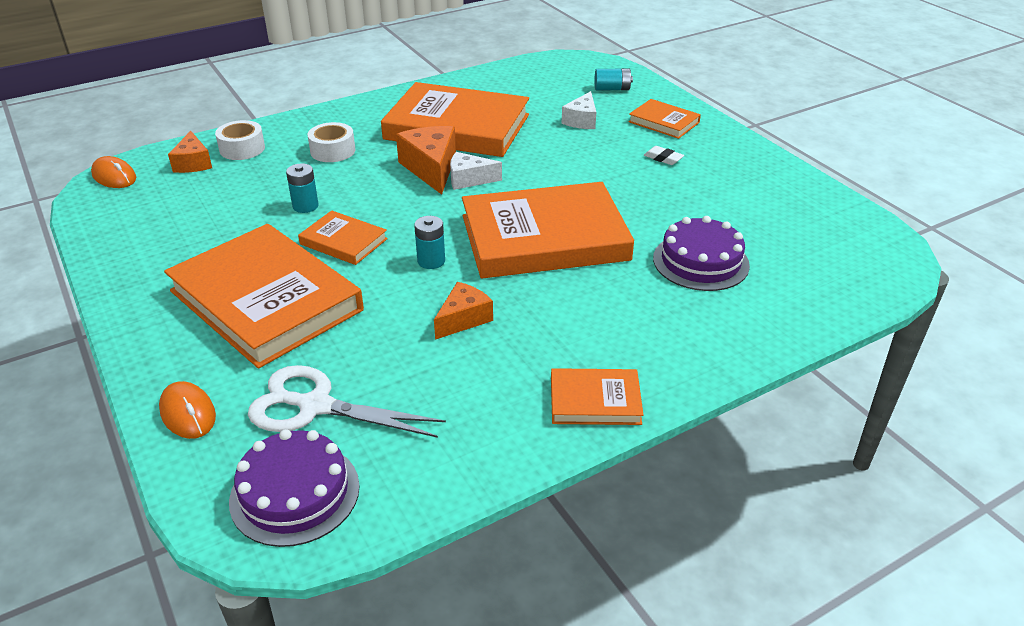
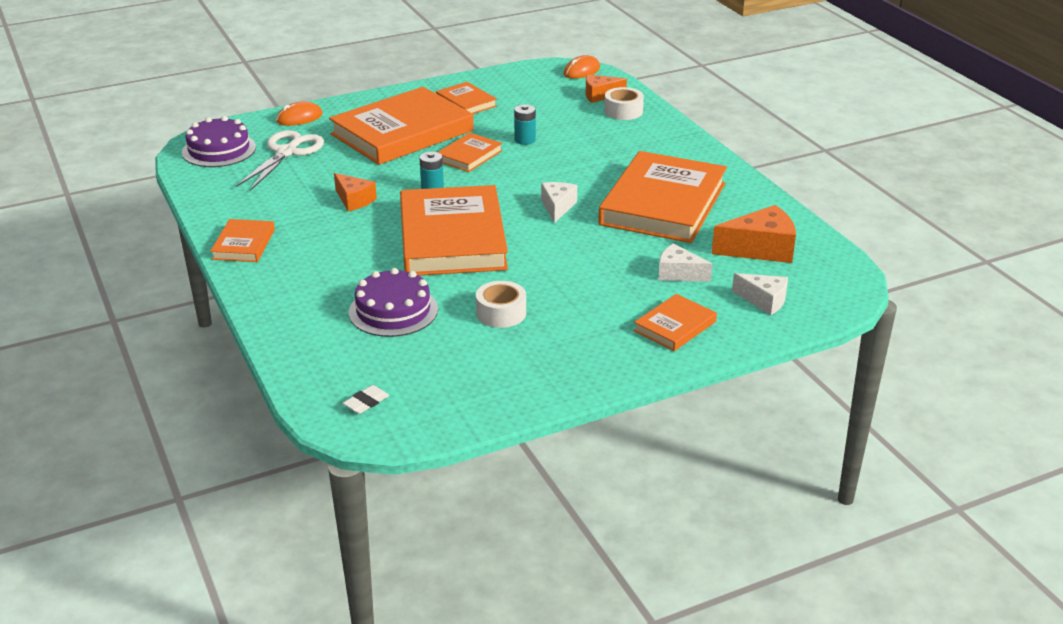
camera: 95 degrees right, 5 degrees down
(181, 255) = (466, 102): none -> orange book
(333, 151) = (617, 147): white tape -> white tape (501, 313)
(431, 168) = (580, 190): orange cheese -> orange cheese (761, 249)
(612, 89) = (764, 301): turquoise battery -> white cheese
(663, 158) = (588, 315): white eraser -> white eraser (366, 403)

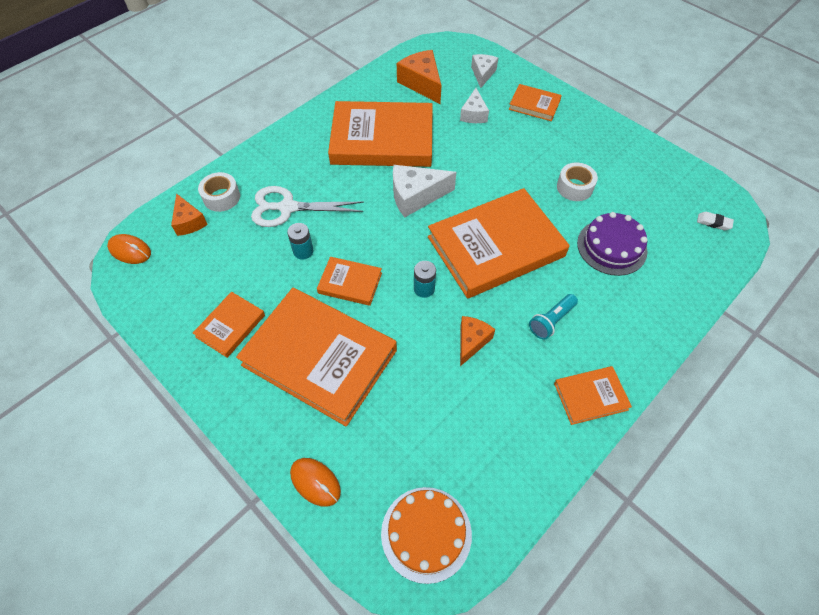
camera: 110 degrees left, 25 degrees up
(219, 150) = (426, 533): purple cake -> orange cake
(287, 152) = (404, 451): white scissors -> white scissors (287, 208)
(337, 246) = (551, 321): none -> turquoise flashlight
(557, 207) = (416, 196): white cheese -> white cheese, size x1.57

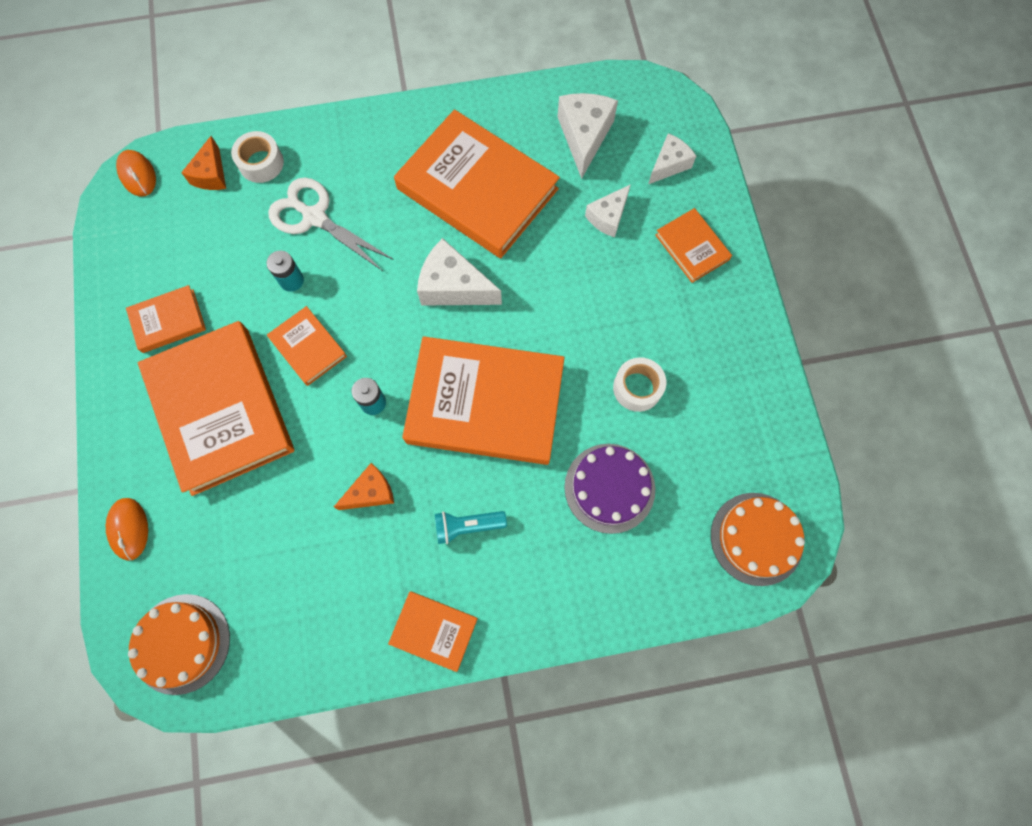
camera: 35 degrees right, 15 degrees up
(422, 83) = (584, 136): orange cheese -> white cheese
(713, 223) = (756, 538): white eraser -> orange cake

